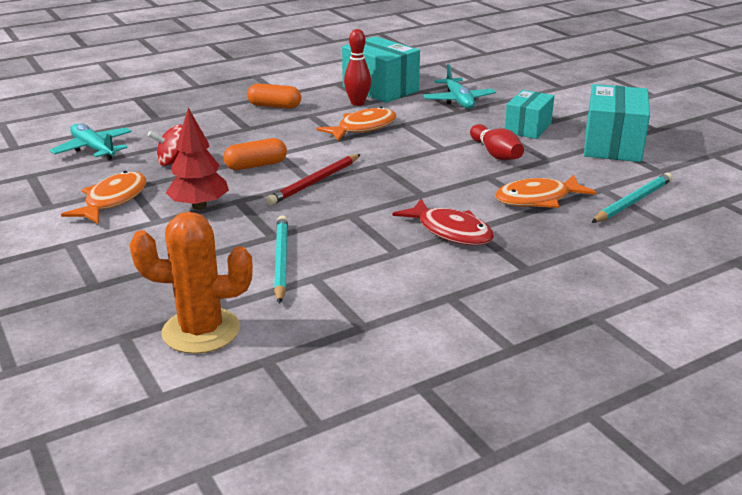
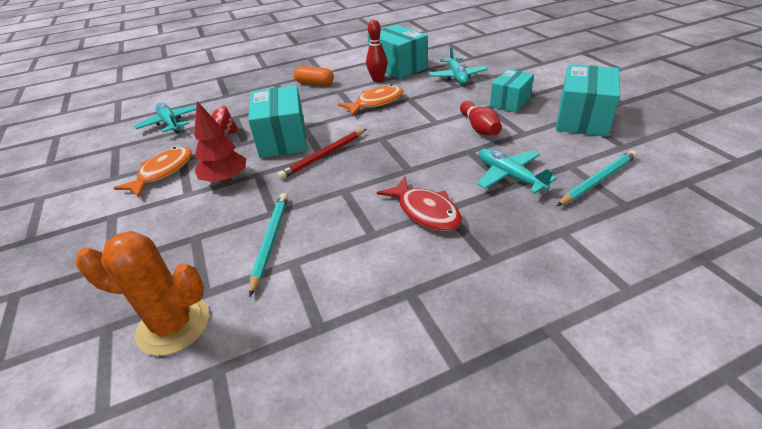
camera: 10 degrees right, 10 degrees up
(256, 165) = (283, 139): orange capsule -> turquoise box
(537, 199) = (509, 176): orange fish -> turquoise plane

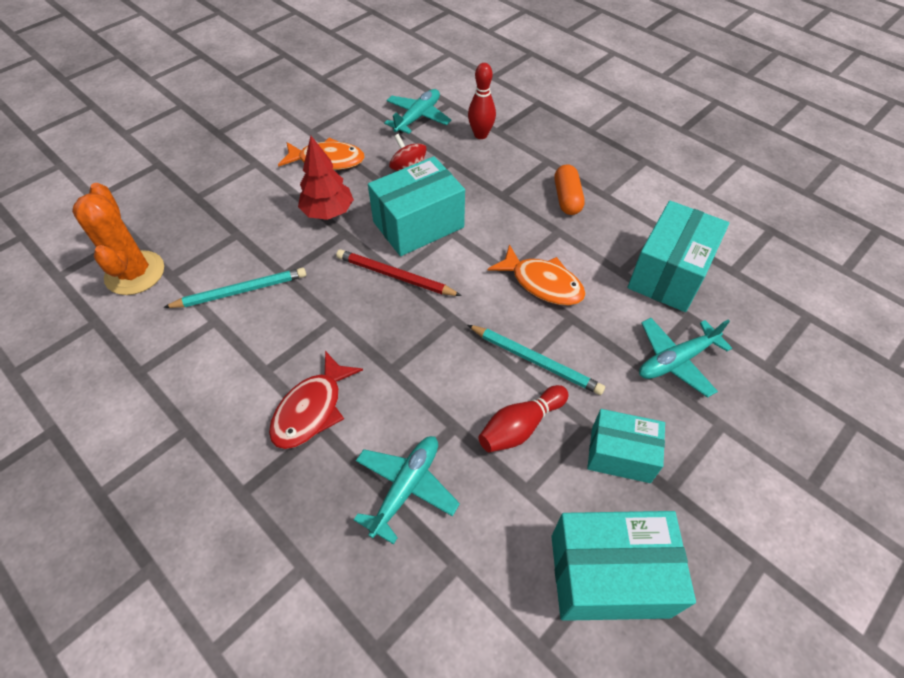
camera: 65 degrees right, 15 degrees up
(378, 80) = (612, 263): red bowling pin -> red bowling pin (480, 135)
(598, 180) = (427, 608): turquoise pencil -> turquoise pencil (535, 361)

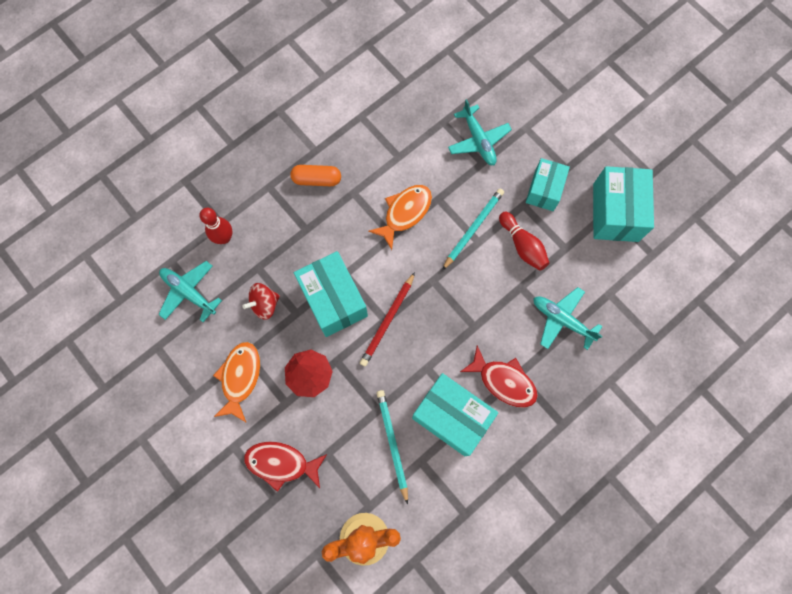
camera: 85 degrees left, 20 degrees up
(232, 199) = (281, 463): none -> red fish
(669, 274) = (403, 125): turquoise box -> turquoise box (451, 417)

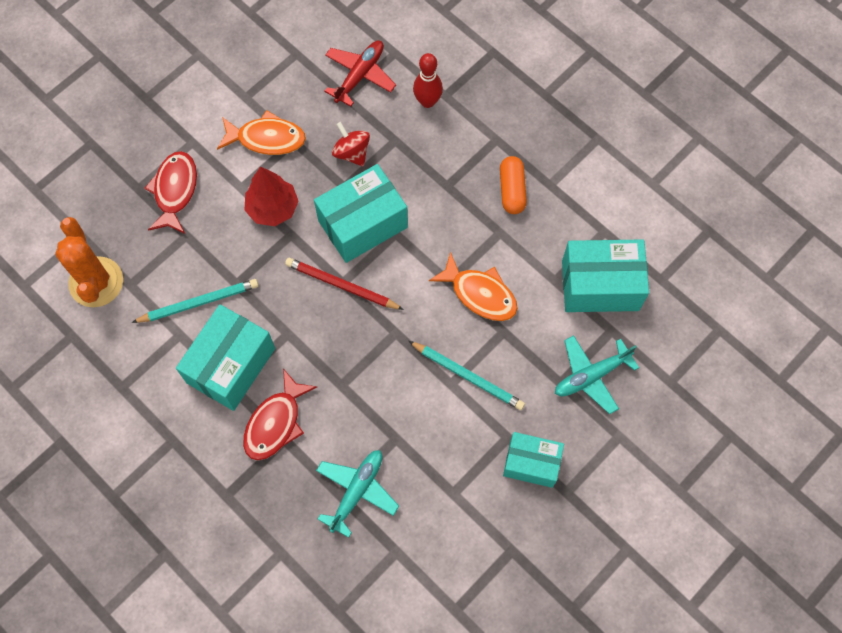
camera: 85 degrees right, 5 degrees down
(189, 292) = (360, 75): turquoise plane -> red plane
(522, 245) = (451, 438): red bowling pin -> none
(615, 212) = (510, 559): turquoise box -> turquoise box (600, 285)

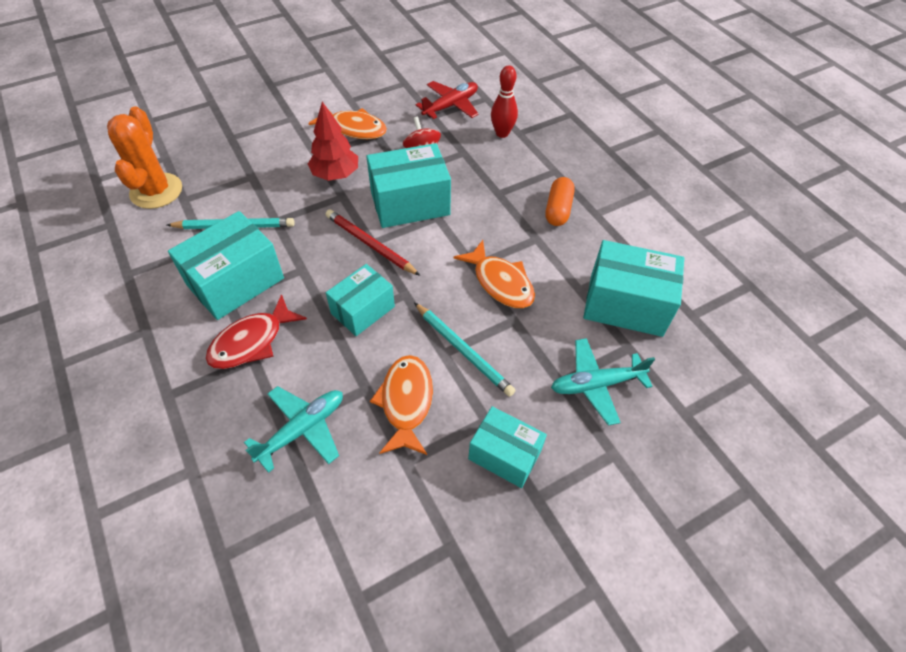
camera: 15 degrees right, 15 degrees down
(175, 191) = (260, 145): red fish -> none
(363, 361) = (363, 310): none -> turquoise box
(435, 440) = (406, 402): none -> orange fish

